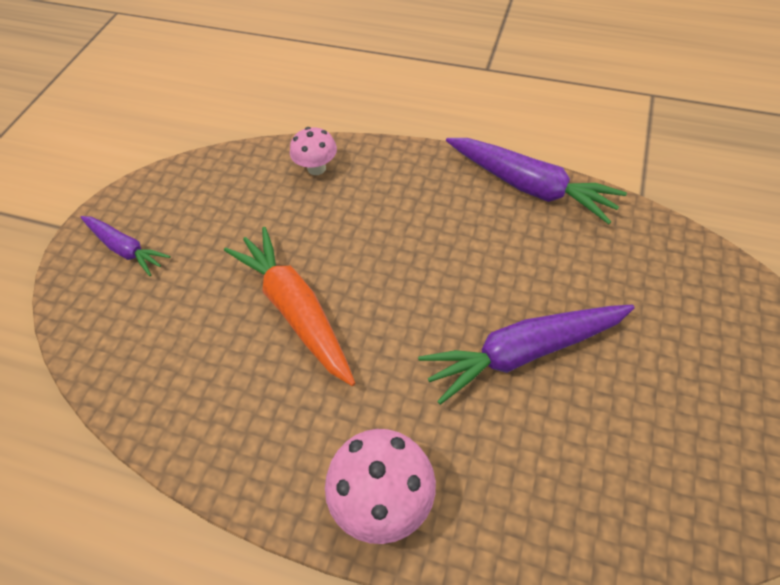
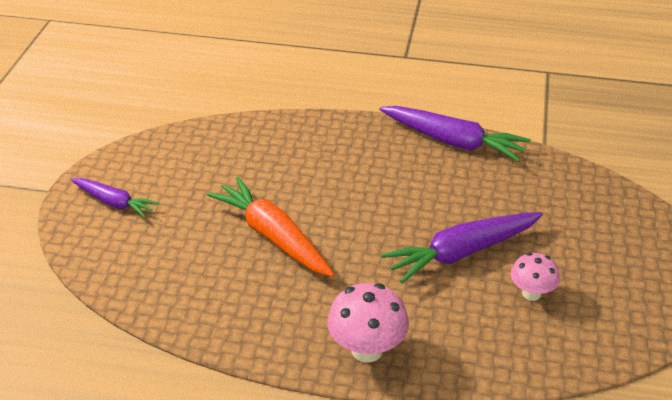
camera: 10 degrees left, 15 degrees down
(316, 168) = (269, 136): pink mushroom -> pink mushroom (531, 293)

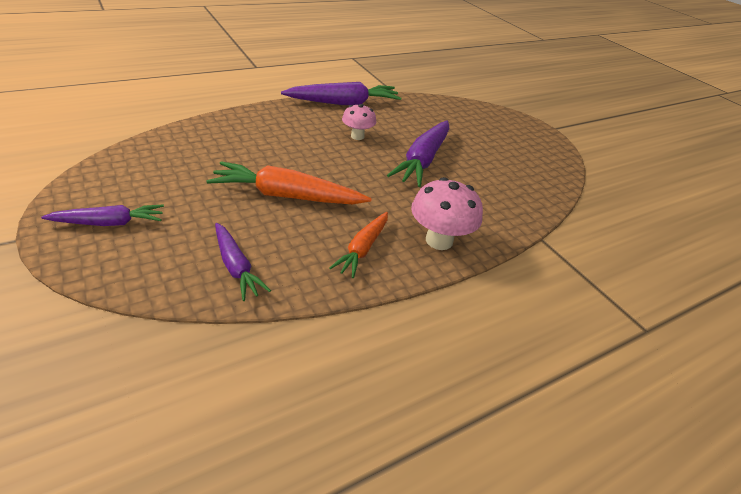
camera: 45 degrees left, 0 degrees up
(167, 286) = (236, 267): none -> purple carrot
(284, 321) = (363, 249): none -> orange carrot
(531, 293) = (485, 167): pink mushroom -> pink mushroom (357, 136)

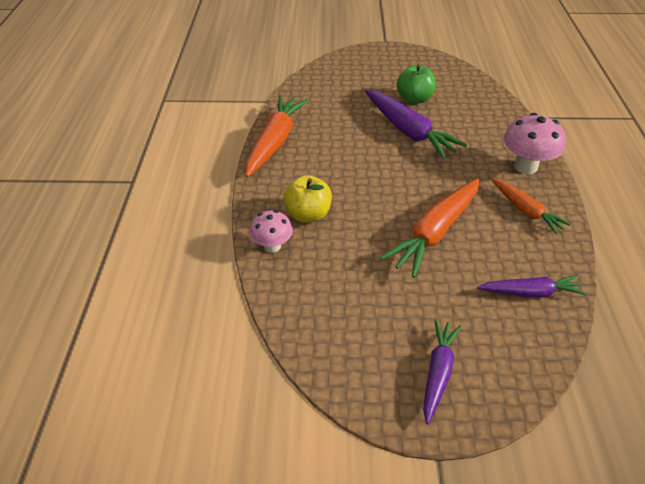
camera: 55 degrees left, 5 degrees up
(266, 132) = (308, 214): none -> yellow apple
(344, 103) = (275, 141): purple carrot -> orange carrot
(357, 136) = (348, 155): pink mushroom -> pink mushroom (272, 246)
(477, 156) = (414, 99): none -> green apple

